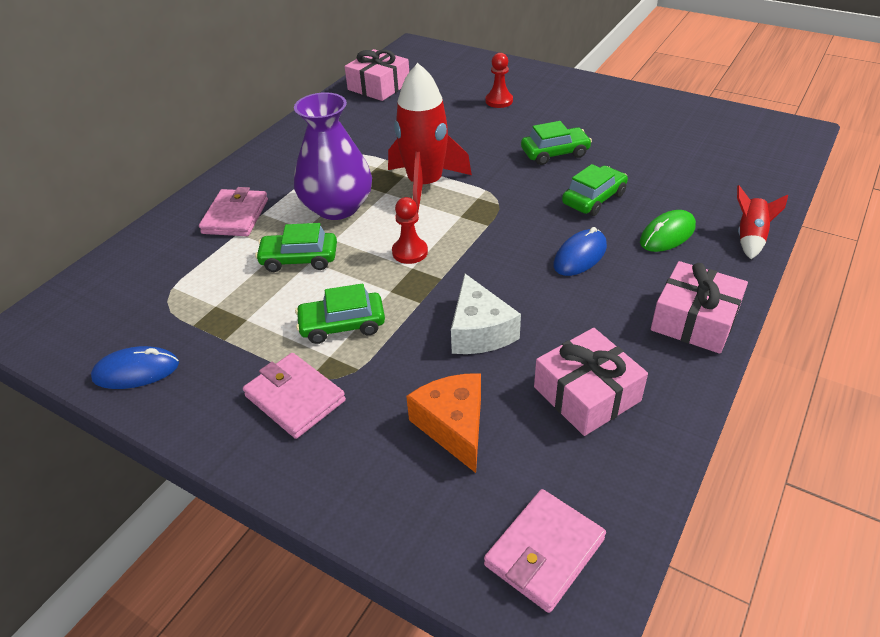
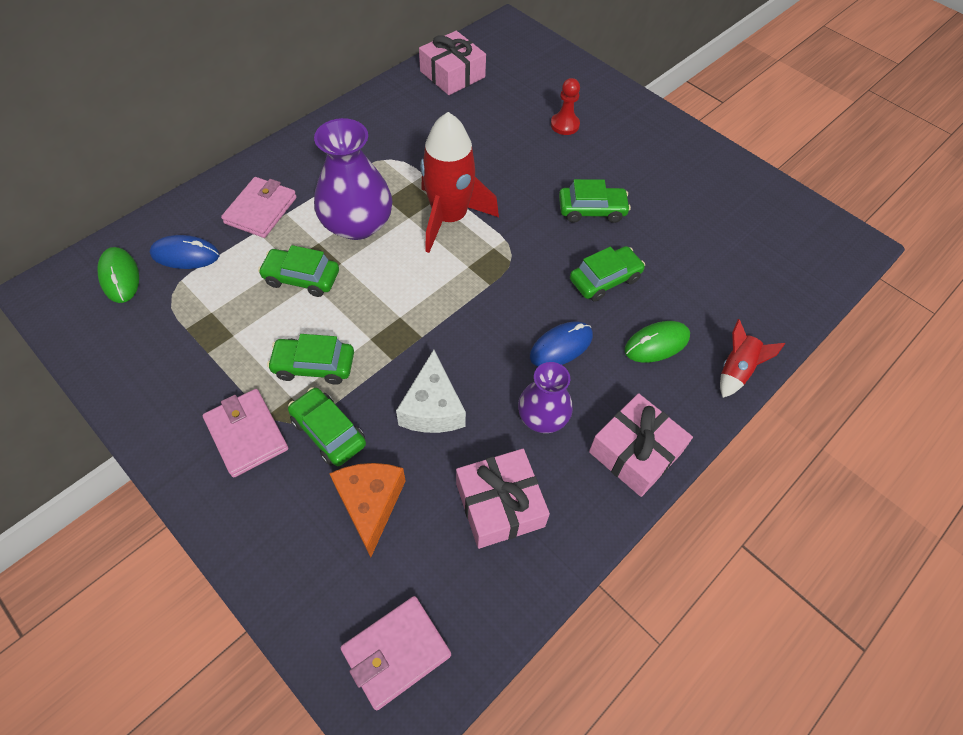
camera: 10 degrees right, 15 degrees up
(105, 298) = (120, 277): none -> green mouse
(136, 371) = (124, 366): blue mouse -> blue mouse (185, 255)
(382, 375) = (328, 432): none -> green car
(410, 252) = (404, 297): red pawn -> none
(591, 313) = (542, 416): none -> purple vase

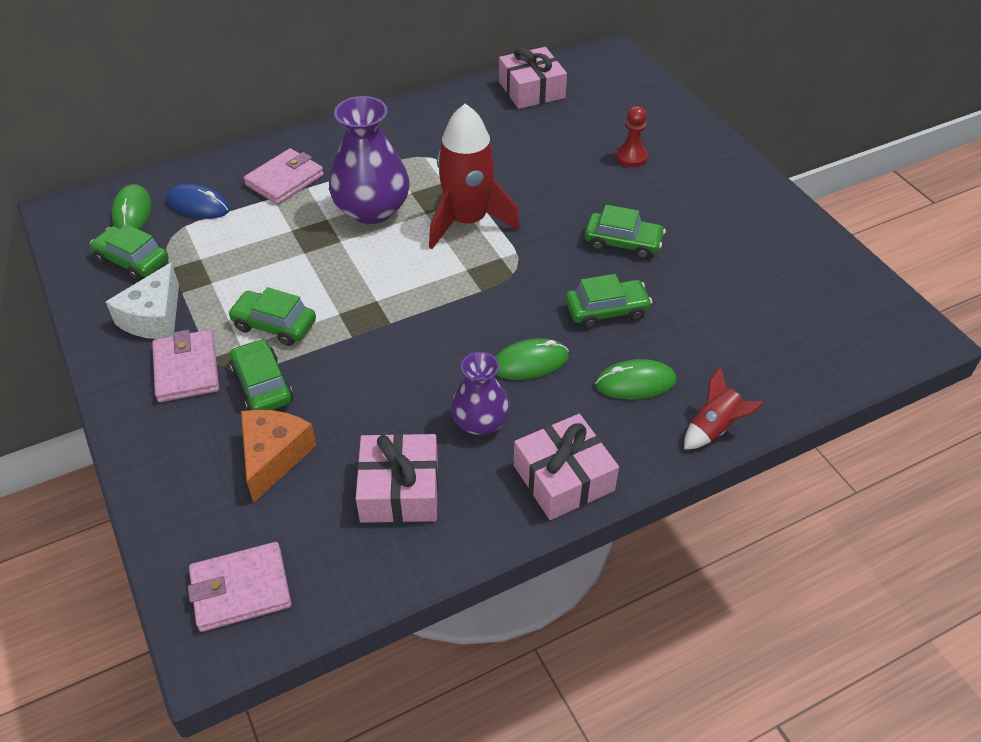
camera: 20 degrees right, 10 degrees down
(301, 278) = (297, 246): green car -> green car (132, 261)
(432, 407) = (372, 388): white cheese -> white cheese (154, 317)
(561, 346) = (529, 362): blue mouse -> green mouse

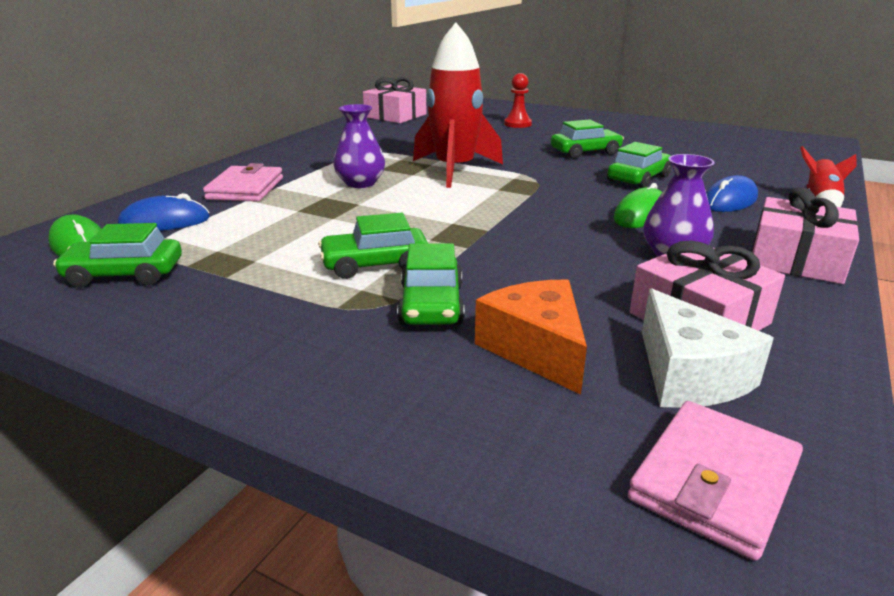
camera: 35 degrees left, 20 degrees down
(154, 317) = (214, 303): white cheese -> white cheese (688, 375)
(186, 369) = (318, 325): pink wallet -> none
(262, 385) = (431, 305): green car -> green car turned 120 degrees counterclockwise
(372, 209) = (360, 183): purple vase -> purple vase, size x0.61
(635, 383) = (729, 201): green mouse -> blue mouse

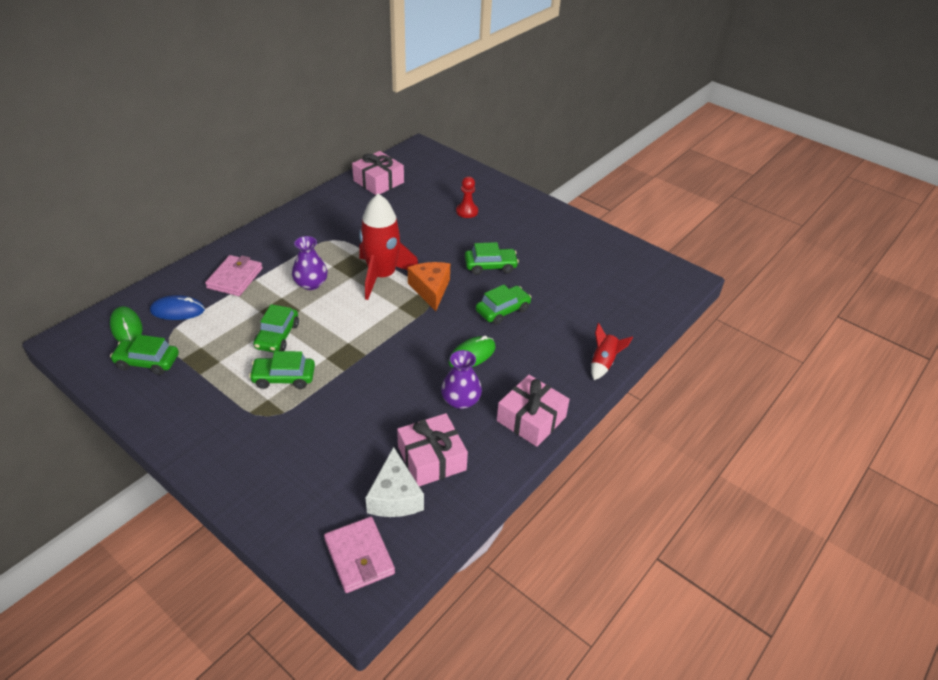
camera: 10 degrees right, 15 degrees up
(431, 305) = (298, 420): green car -> green car (277, 336)
(536, 349) = (333, 464): orange cheese -> orange cheese (430, 289)
(714, 482) = (359, 556): pink wallet -> pink wallet turned 75 degrees counterclockwise
(729, 201) = (543, 349): blue mouse -> none

